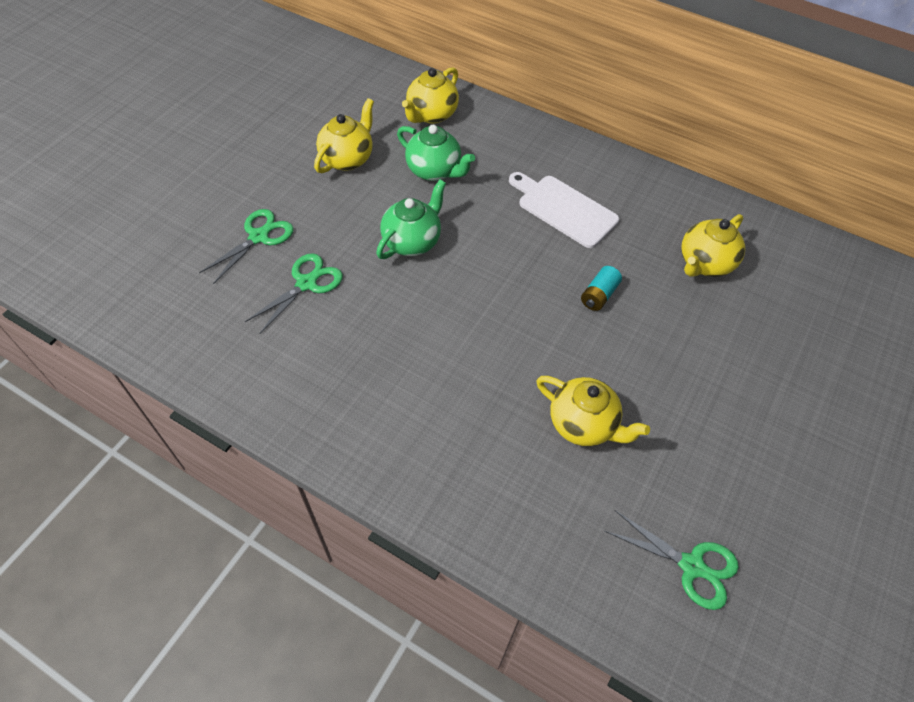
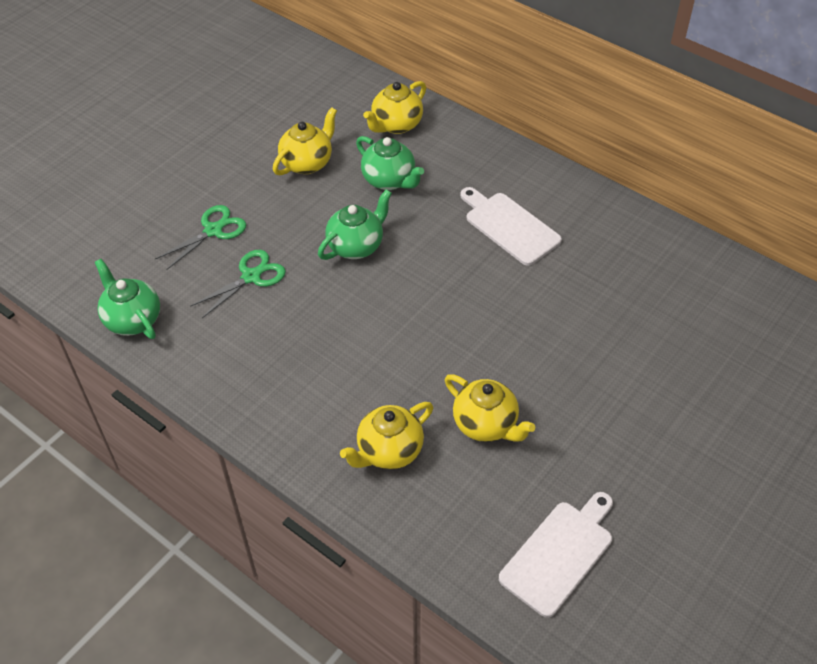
camera: 10 degrees right, 5 degrees down
(182, 342) = (132, 320): none -> green teapot
(599, 295) = (526, 310): turquoise battery -> none
(691, 565) = (559, 554): green scissors -> white cutting board
(704, 263) = (638, 289): yellow teapot -> yellow teapot (389, 451)

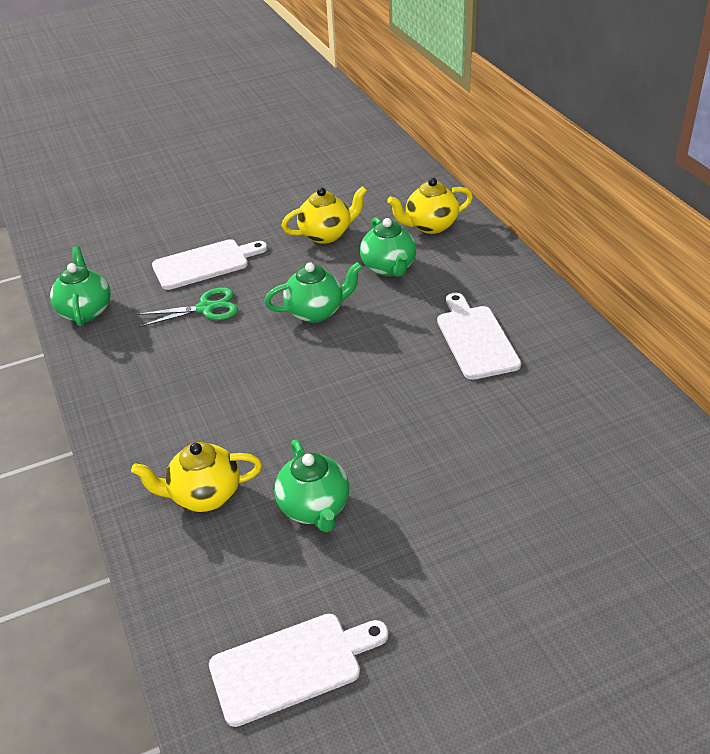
camera: 30 degrees right, 10 degrees down
(213, 230) = (205, 264): green scissors -> white cutting board
(486, 424) = (314, 508): yellow teapot -> green teapot

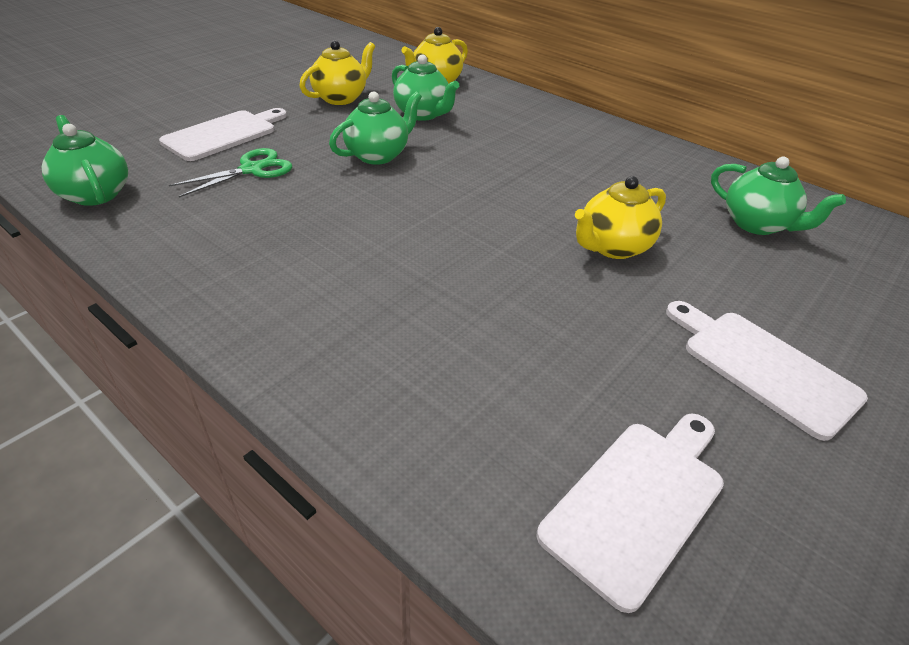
camera: 30 degrees left, 0 degrees up
(204, 495) = (380, 343): yellow teapot -> yellow teapot (612, 247)
(314, 508) = (519, 323): green teapot -> green teapot (757, 224)
(475, 339) = (548, 153): white cutting board -> white cutting board (763, 367)

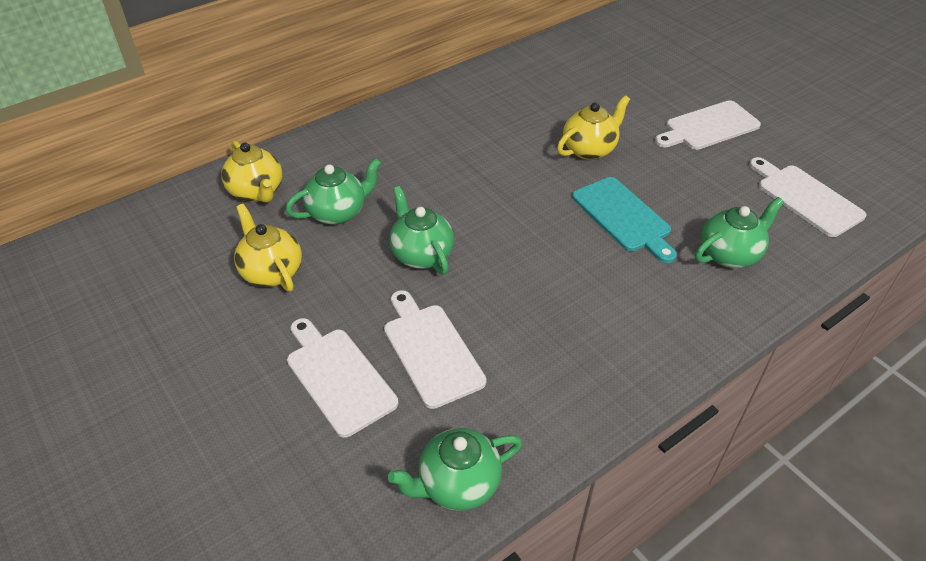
camera: 75 degrees left, 5 degrees up
(251, 170) = (430, 351): green scissors -> white cutting board
(486, 278) = (623, 217): none -> turquoise cutting board
(612, 247) = (589, 149): yellow teapot -> yellow teapot turned 105 degrees counterclockwise
(757, 224) = (568, 80): green teapot -> green teapot (729, 254)

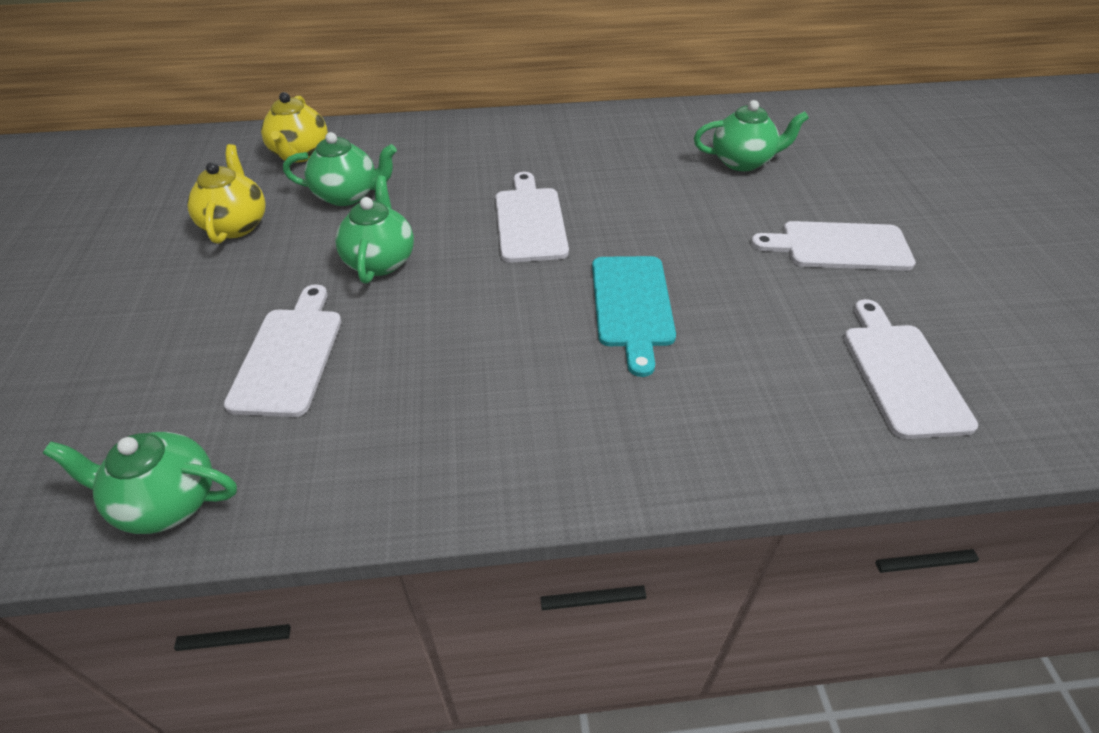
camera: 30 degrees right, 0 degrees up
(338, 377) = (184, 342): white cutting board -> white cutting board (529, 221)
(589, 149) = (663, 223): yellow teapot -> none
(729, 254) = (726, 398): green teapot -> green teapot (742, 162)

